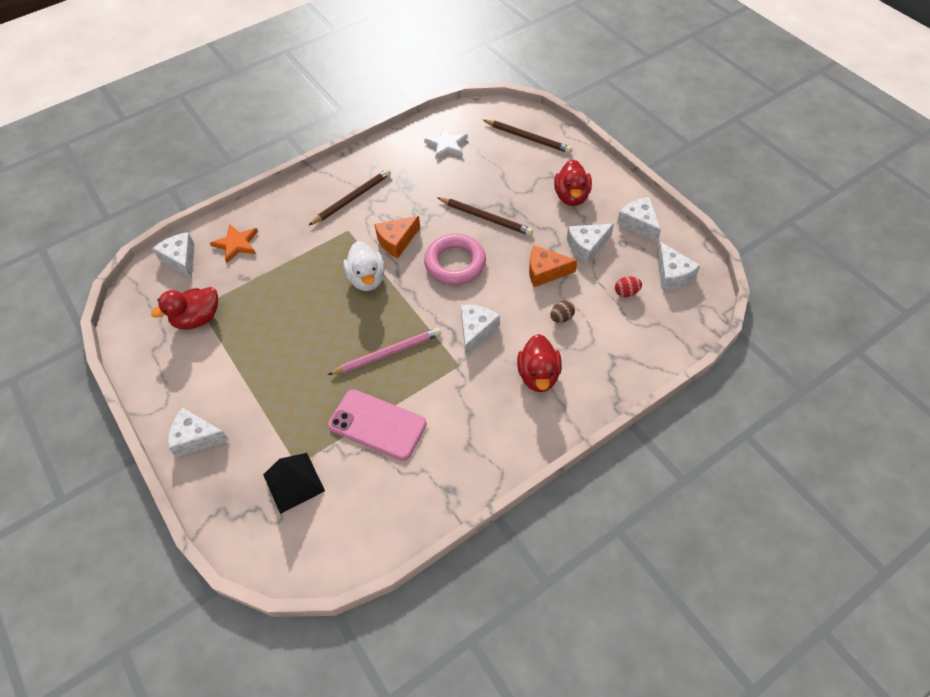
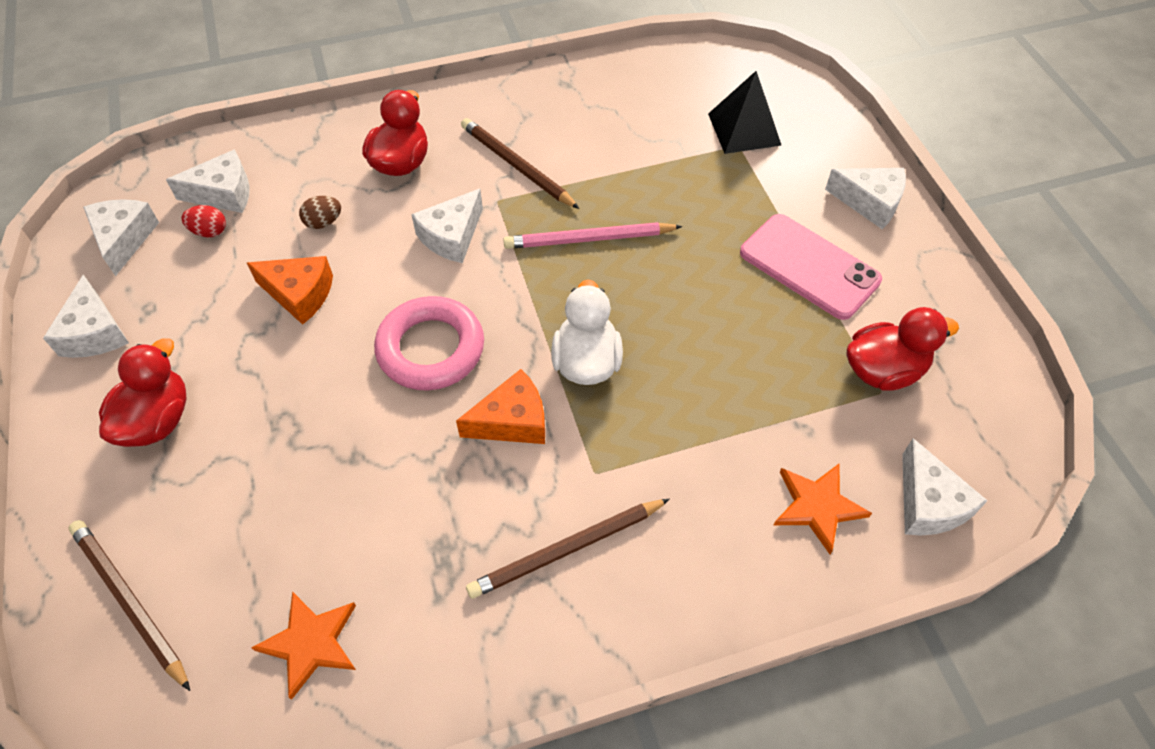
camera: 165 degrees left, 0 degrees up
(377, 425) = (628, 160): pink phone -> pink phone (809, 266)
(446, 145) = (310, 643): white star -> orange star
(486, 218) = (333, 422): brown pencil -> brown pencil (516, 166)
(587, 246) = (207, 317): white cheese -> white cheese (223, 193)

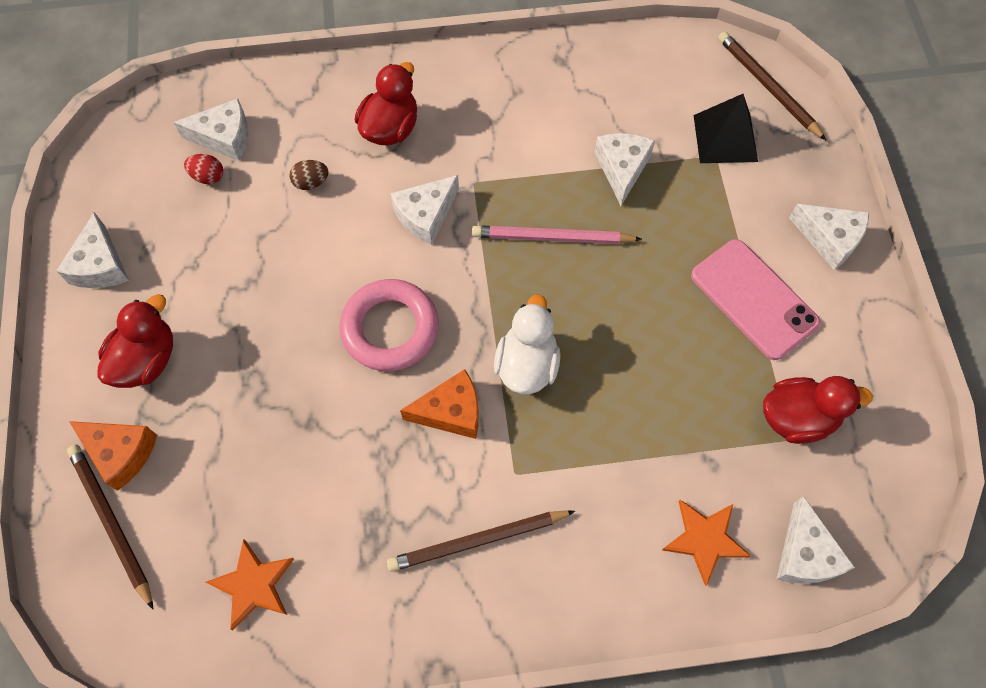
camera: 10 degrees right, 10 degrees up
(124, 239) = (132, 173): white cheese -> white cheese (622, 169)
(299, 294) = (281, 254): orange cheese -> orange cheese (121, 453)
(516, 166) = (498, 148): brown pencil -> brown pencil (767, 87)

